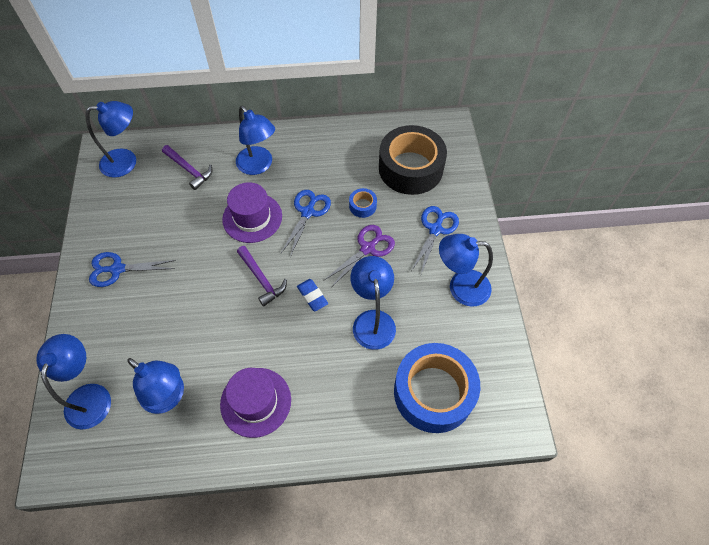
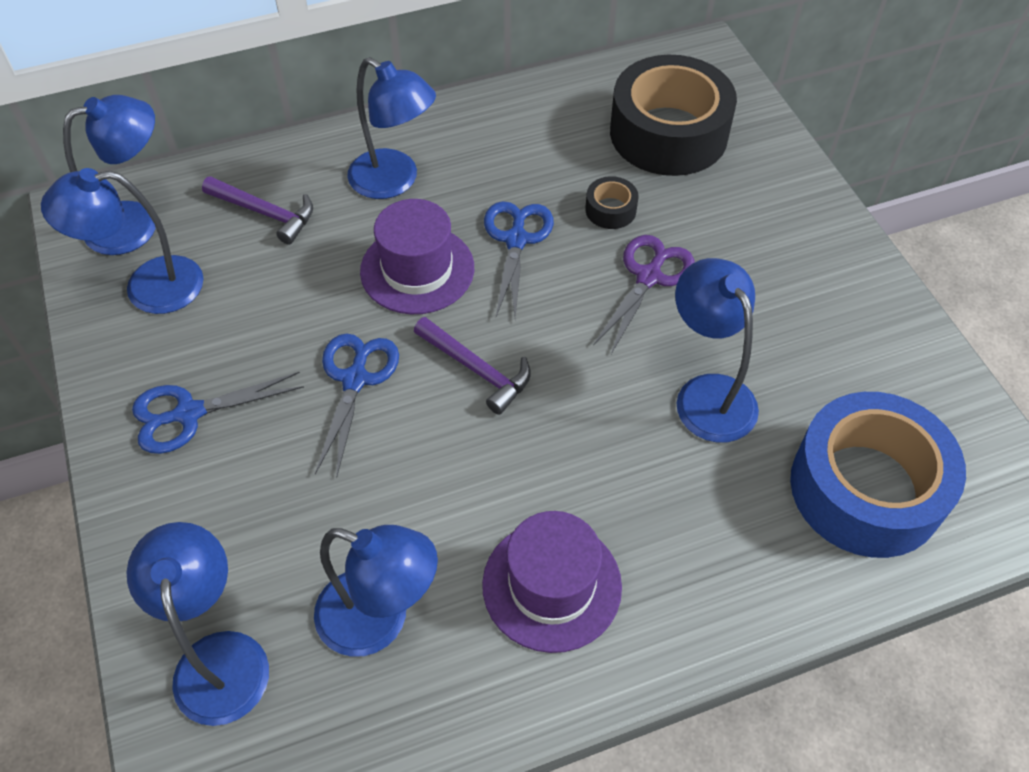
camera: 15 degrees left, 5 degrees down
(312, 296) = (582, 377): blue eraser -> none
(362, 206) = (610, 210): blue tape -> black tape
(435, 229) = (753, 222): blue scissors -> blue scissors (355, 379)
(460, 287) = (836, 305): blue lamp -> blue lamp (148, 287)

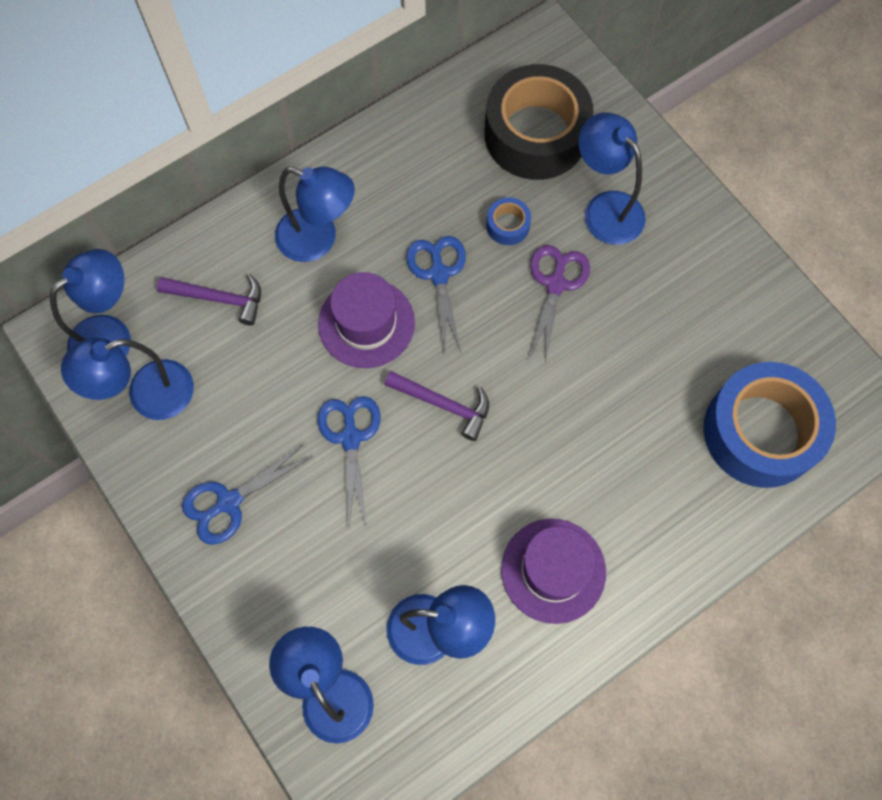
camera: 15 degrees left, 15 degrees up
(610, 210) = (508, 225): black tape -> blue tape
(707, 394) = (627, 381): blue lamp -> blue lamp (605, 208)

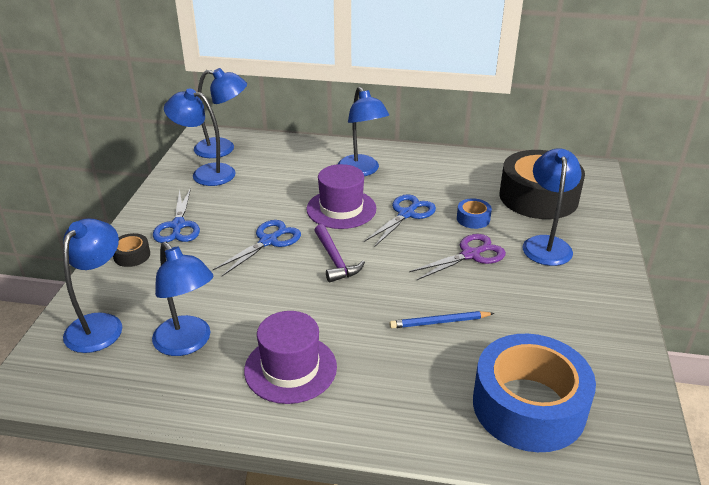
camera: 45 degrees right, 35 degrees down
(219, 298) = (285, 163): purple hammer -> none
(229, 502) = (178, 226): blue scissors -> blue scissors turned 105 degrees counterclockwise
(238, 586) = (132, 255): none -> black tape
(613, 401) = (439, 322): none -> blue pencil

